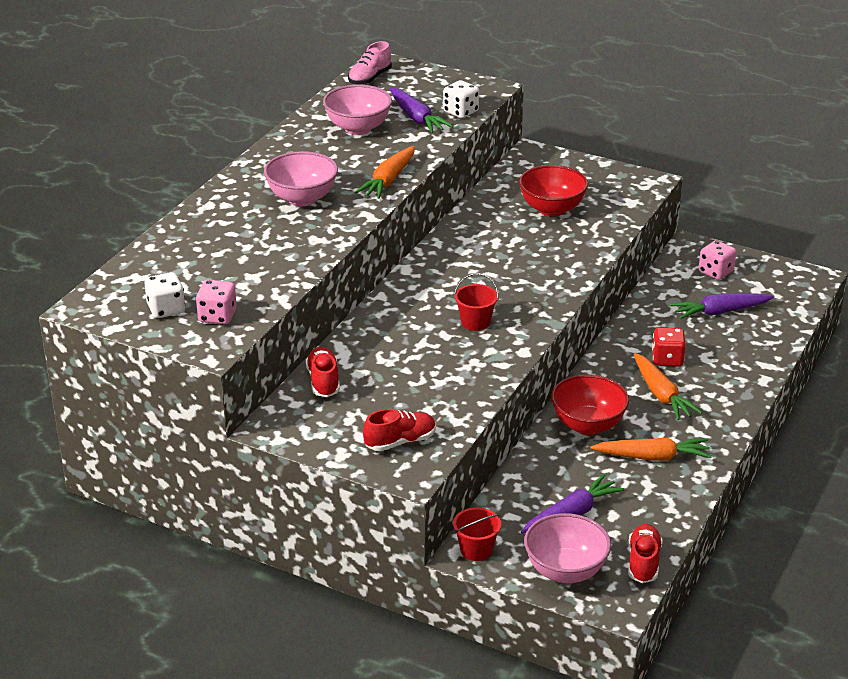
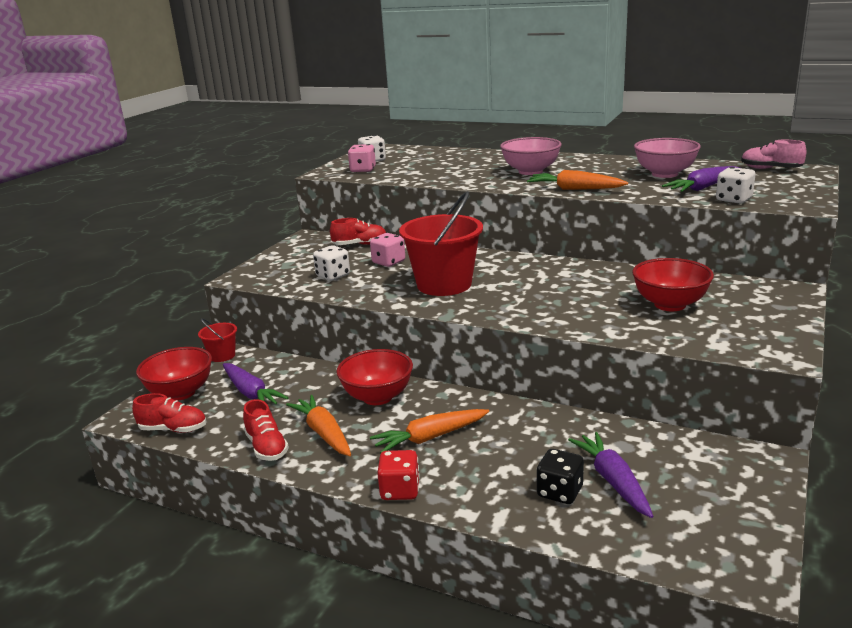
camera: 90 degrees right, 10 degrees down
(400, 442) = (280, 272): red shoe -> red shoe (266, 447)
(427, 398) = (333, 276): none -> white dice
(475, 322) = (444, 284): red bucket -> red bucket, size x2.08
(565, 571) = (180, 393): pink bowl -> red bowl
(652, 457) = (324, 433): orange carrot -> orange carrot turned 150 degrees clockwise
(667, 359) = (497, 441): red dice -> red dice (400, 490)
(715, 272) = (712, 479): pink dice -> pink dice (388, 262)
(735, 336) = (559, 492): none -> black dice

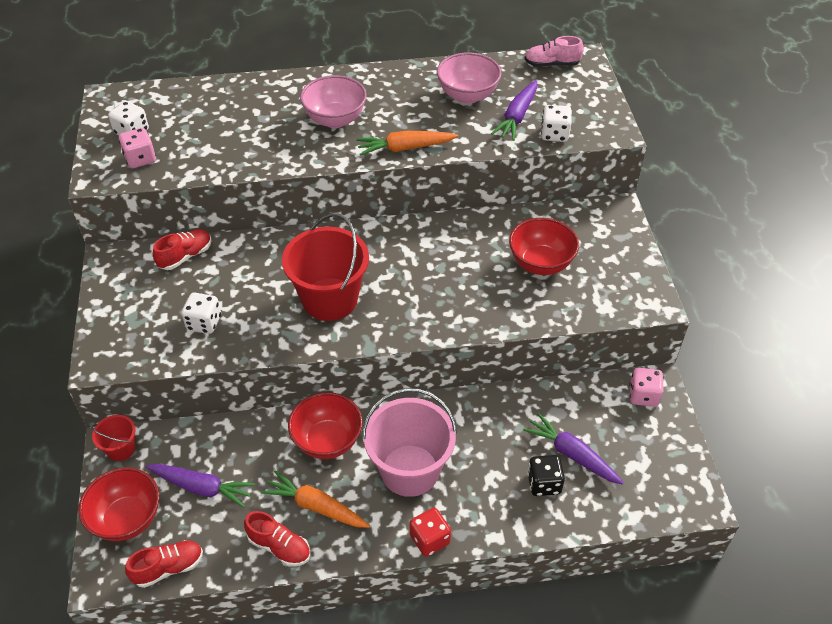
camera: 35 degrees left, 25 degrees up
(388, 262) = (244, 279): pink dice -> pink dice (643, 395)
(430, 438) = (410, 470): orange carrot -> pink bucket

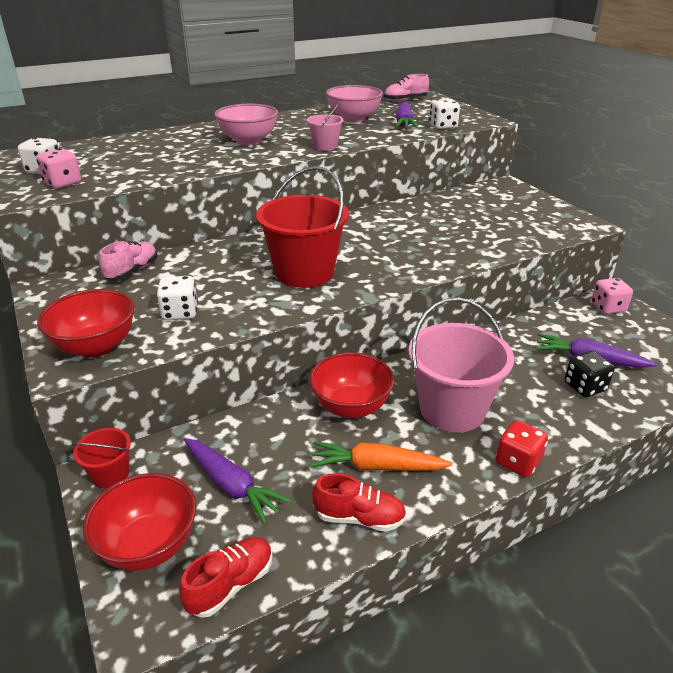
camera: 20 degrees left, 15 degrees down
(185, 256) = (132, 271): red shoe -> pink shoe
(202, 487) = (232, 485): purple carrot -> purple carrot turned 45 degrees clockwise
(405, 148) = (325, 146): orange carrot -> pink bucket
(540, 263) = (476, 220): red bowl -> red bowl (96, 346)

